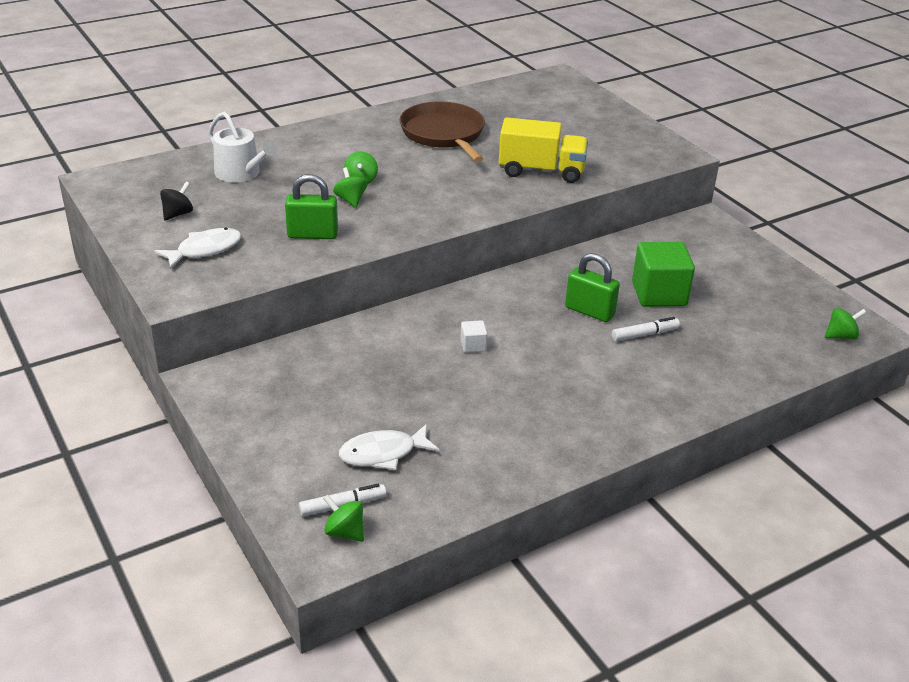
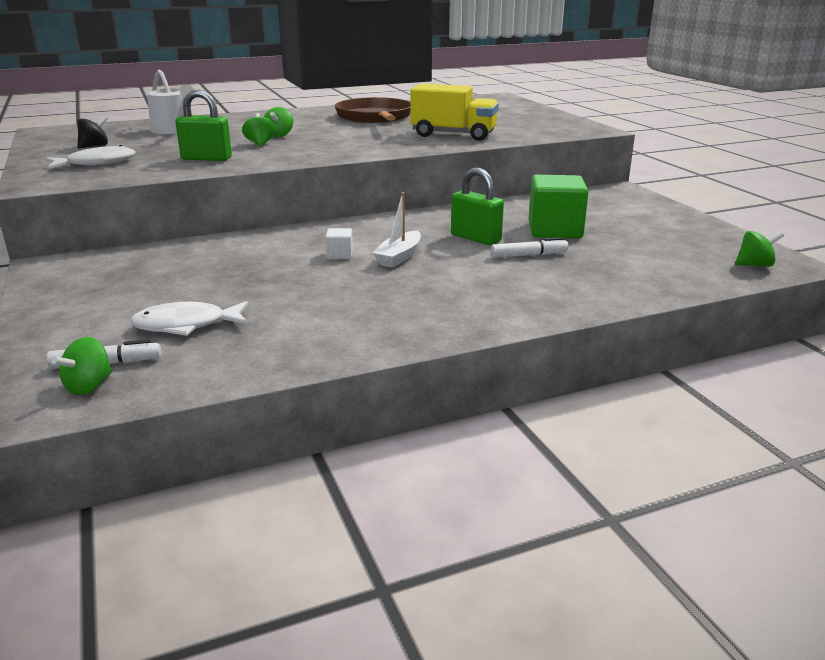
camera: 10 degrees right, 10 degrees down
(344, 532) = (89, 386): green spinning top -> green spinning top turned 105 degrees counterclockwise
(529, 345) = (399, 257): none -> white boat

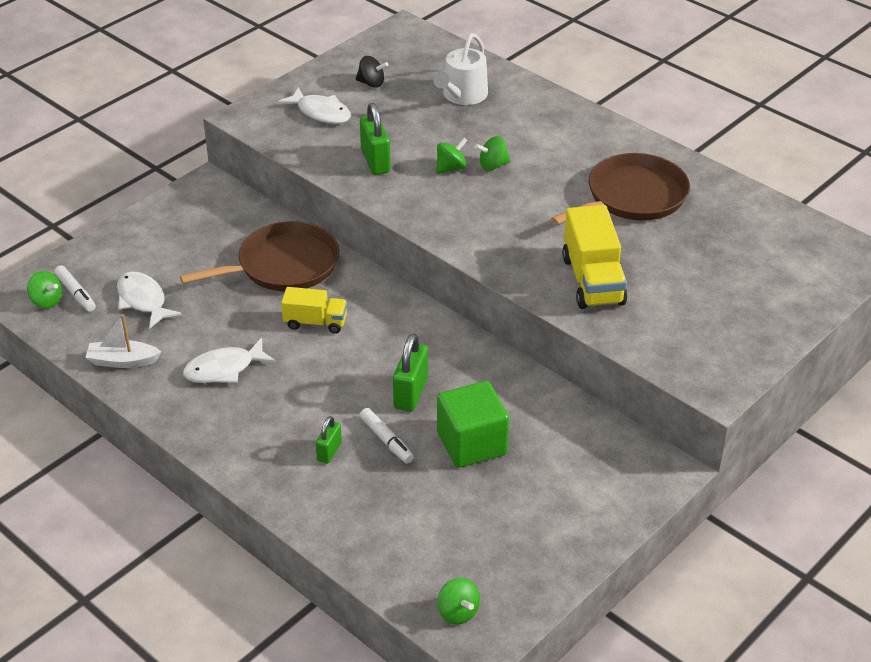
camera: 65 degrees right, 15 degrees up
(89, 386) = (47, 301): green spinning top -> green spinning top turned 150 degrees counterclockwise
(237, 254) = (283, 265): none -> brown pan
(339, 255) = (315, 322): white cube -> yellow truck
(359, 302) = (224, 369): none -> white fish
(399, 257) = (332, 359): white boat -> white boat (123, 361)
(527, 277) = (329, 452): none -> green padlock

